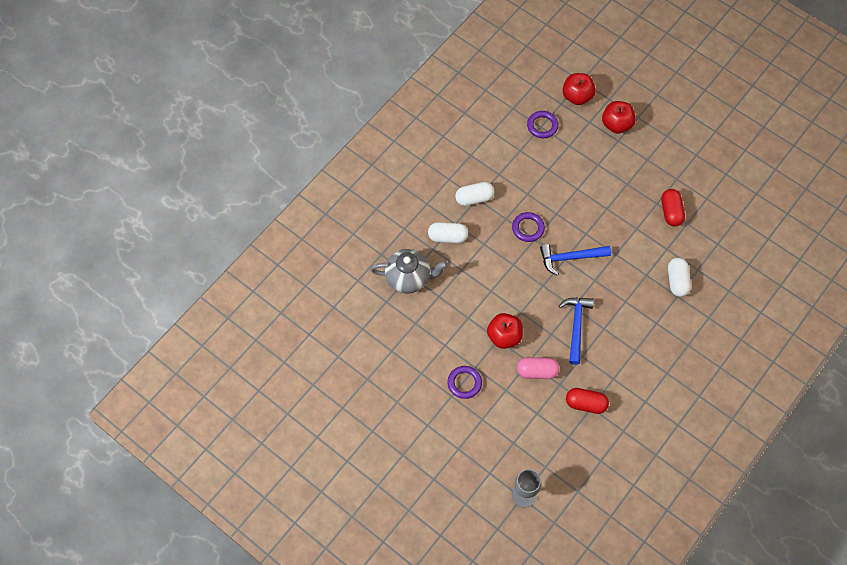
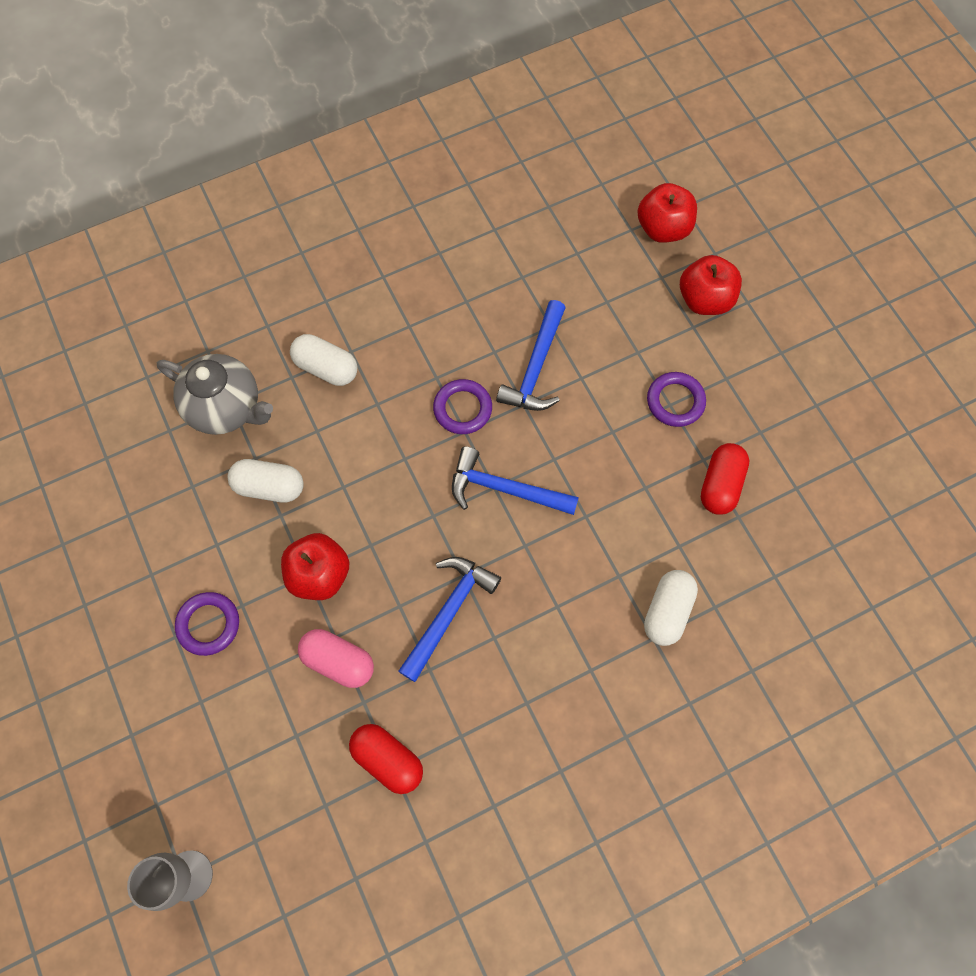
camera: 25 degrees right, 5 degrees up
(474, 198) = (404, 323): white capsule -> white capsule (269, 486)
(542, 126) = (580, 253): purple ring -> purple ring (675, 401)
(552, 192) = (536, 367): none -> blue hammer

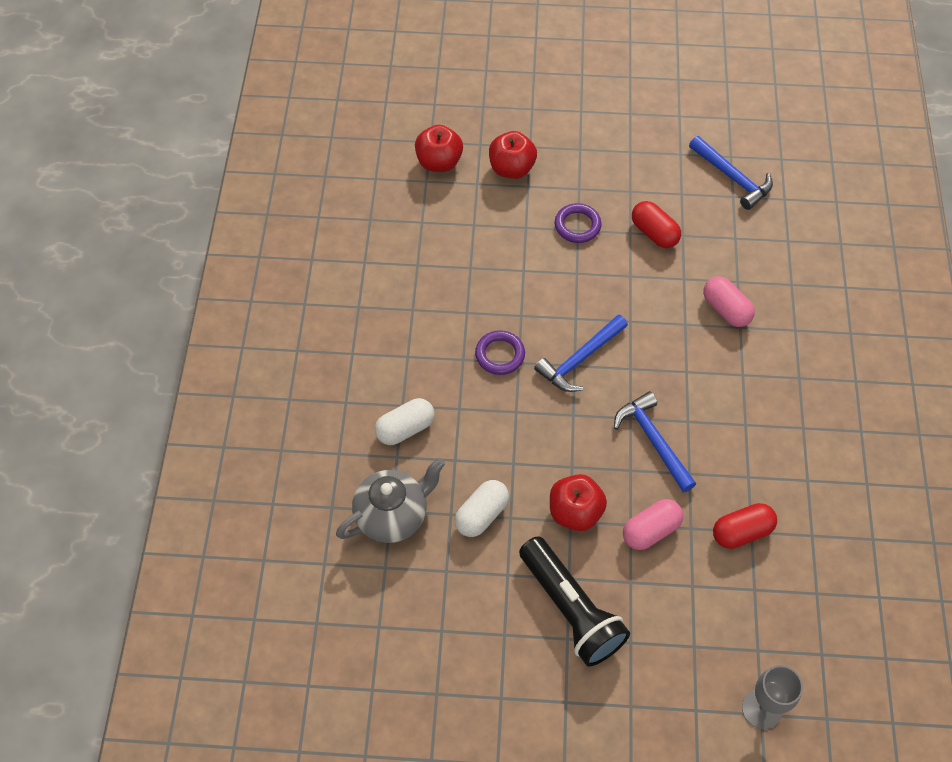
camera: 60 degrees left, 10 degrees down
(208, 624) = (571, 609): purple ring -> black flashlight
(536, 367) = (496, 293): blue hammer -> blue hammer (732, 177)
(667, 611) = (726, 309): white capsule -> pink capsule

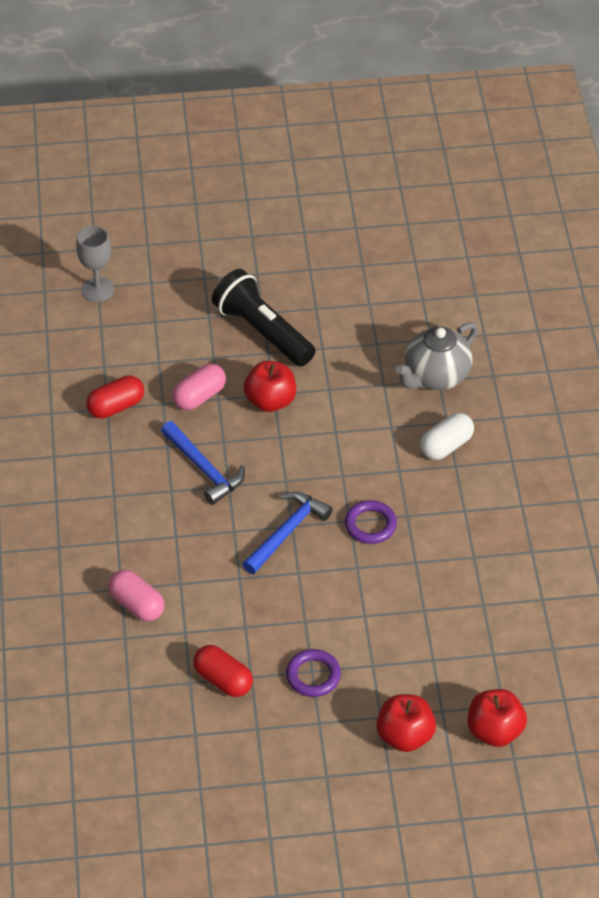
camera: 170 degrees right, 10 degrees down
(481, 514) = (355, 388): white capsule -> none
(732, 177) = (134, 765): blue hammer -> none

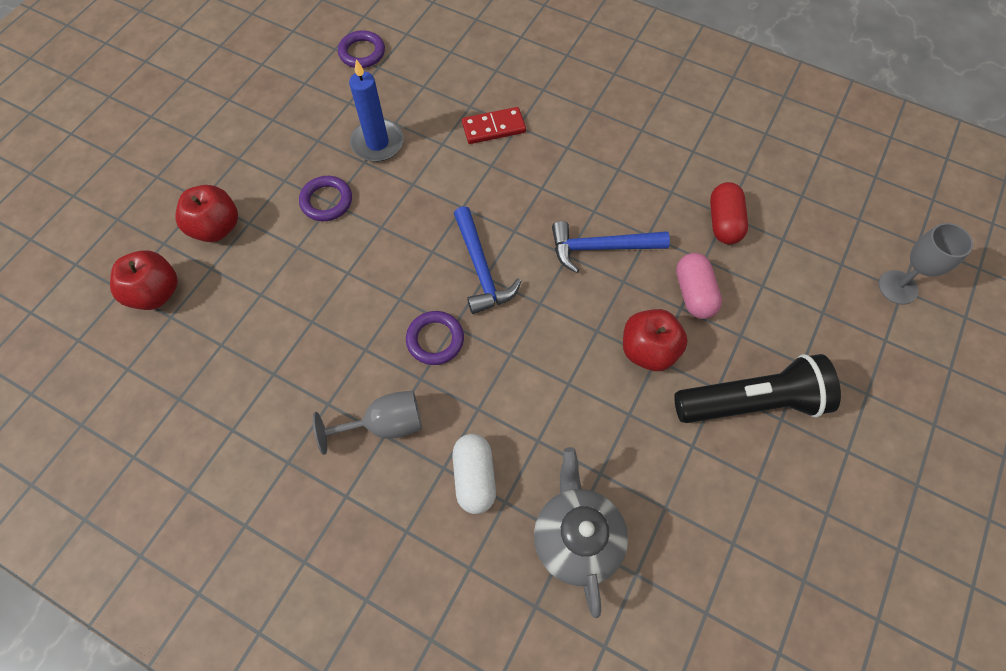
camera: 125 degrees right, 15 degrees up
(125, 766) = (362, 53): none -> purple ring
(137, 605) = (493, 128): pink capsule -> red domino
(223, 680) = (377, 143): red capsule -> blue candle
(457, 514) = (384, 425): none -> grey goblet

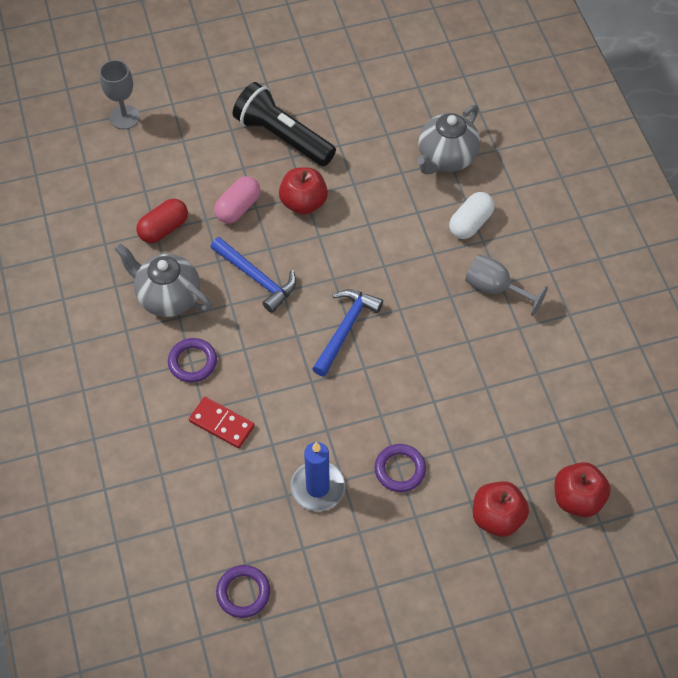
camera: 135 degrees left, 5 degrees down
(435, 340) = (419, 310): purple ring -> purple ring (192, 362)
(645, 175) = (168, 297): none -> grey teapot

